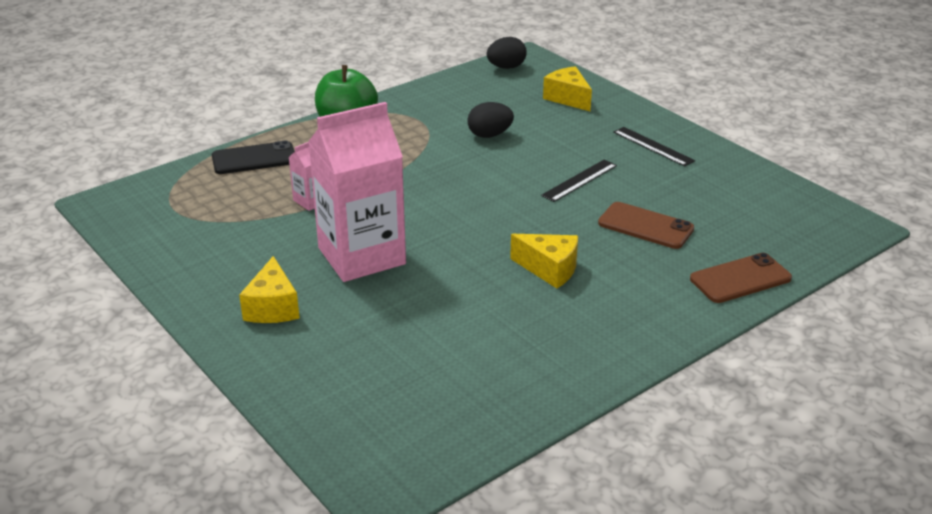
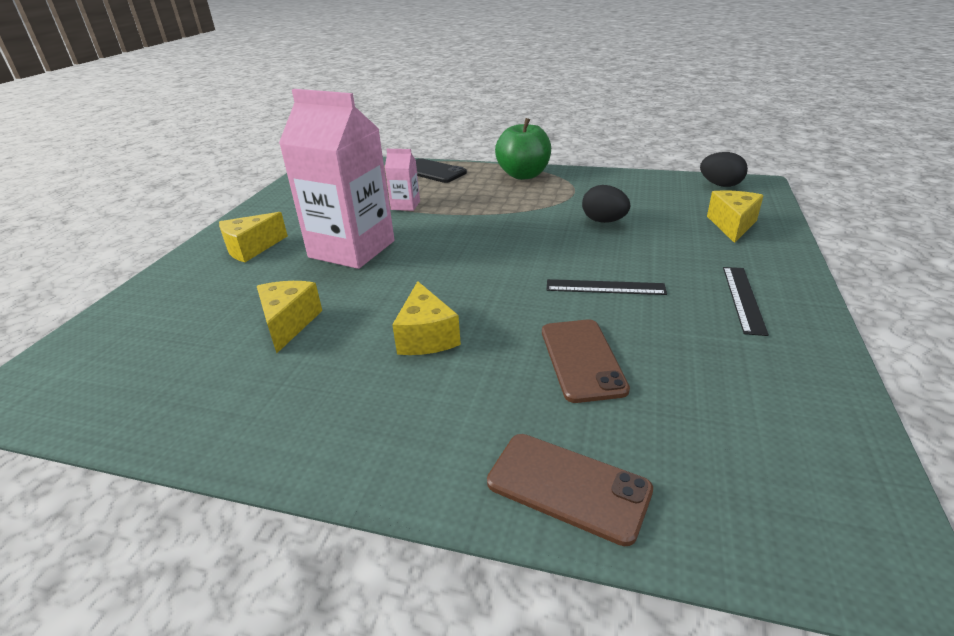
camera: 55 degrees right, 0 degrees up
(451, 322) = (289, 323): none -> yellow cheese

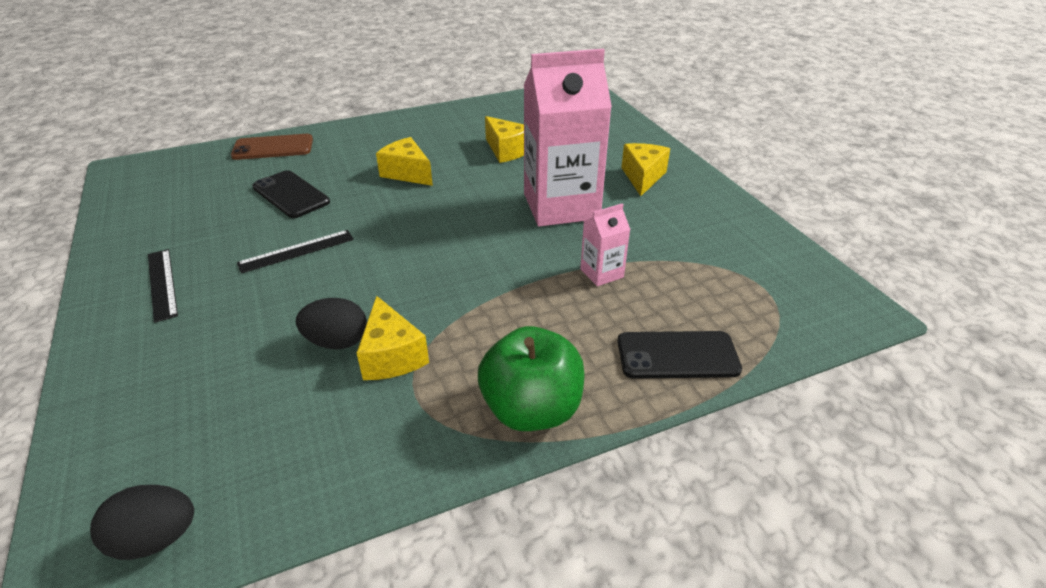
camera: 140 degrees right, 5 degrees up
(582, 359) = (291, 195): brown phone -> black phone
(732, 225) = (153, 404): yellow cheese -> yellow cheese (391, 356)

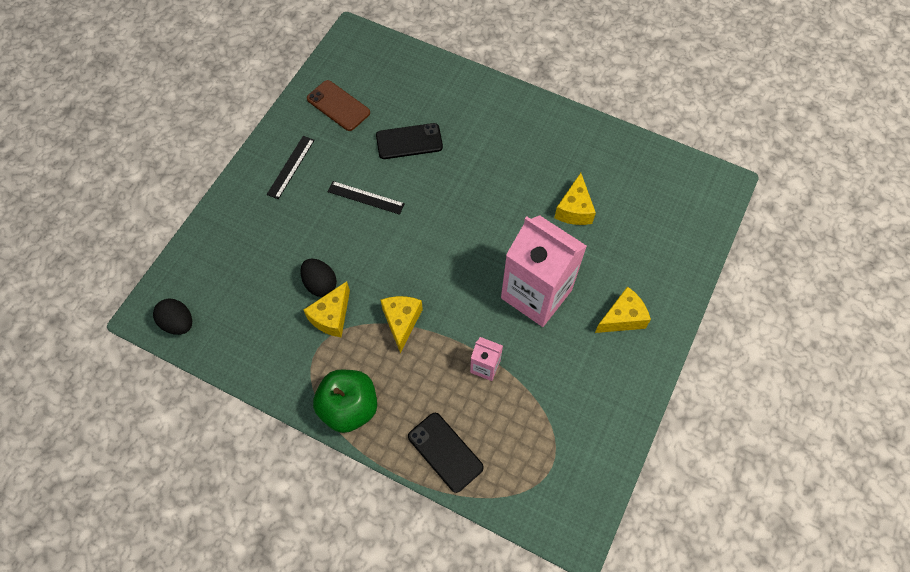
camera: 50 degrees right, 25 degrees up
(273, 148) = (445, 80): brown phone -> brown phone (338, 106)
(291, 195) = (409, 141): black phone -> black phone turned 75 degrees clockwise
(407, 173) = (489, 178): yellow cheese -> yellow cheese (401, 322)

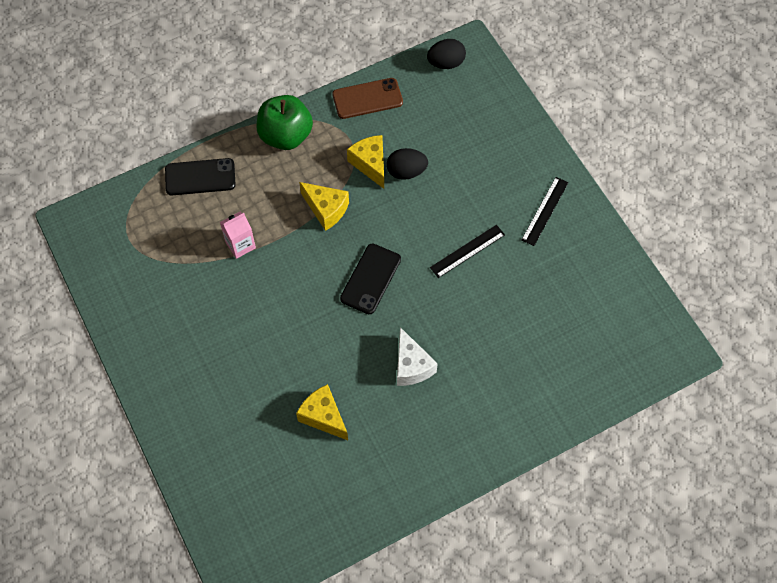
camera: 125 degrees right, 0 degrees up
(291, 167) = (544, 211): black ruler -> black ruler turned 60 degrees clockwise
(338, 106) = (591, 287): brown phone -> brown phone (367, 98)
(409, 141) = (505, 323): black phone -> black phone (370, 279)
(490, 179) = (411, 366): none -> white cheese
(536, 294) = (269, 325): pink carton -> none
(622, 318) = (193, 377): yellow cheese -> none

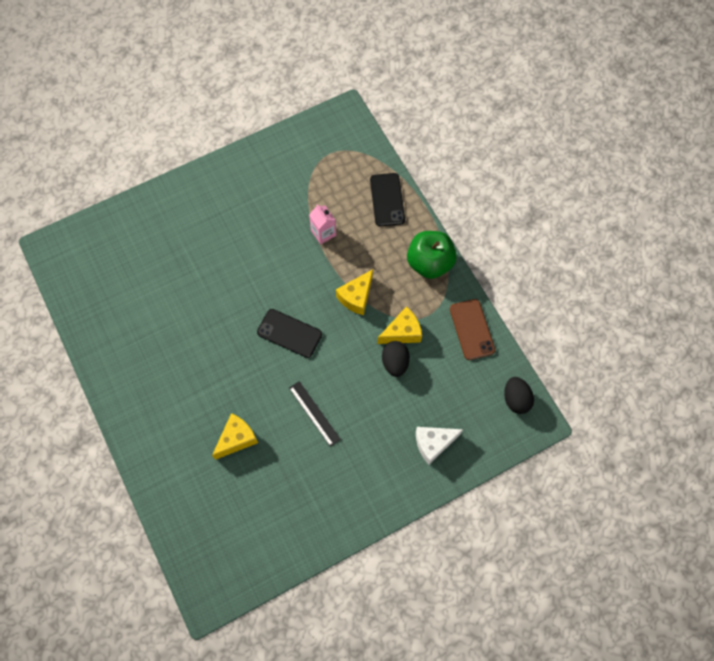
camera: 90 degrees right, 5 degrees up
(323, 416) = (170, 299): yellow cheese -> yellow cheese (237, 439)
(411, 366) = (209, 365): white cheese -> white cheese (433, 443)
(544, 211) = (355, 484): black ruler -> none

